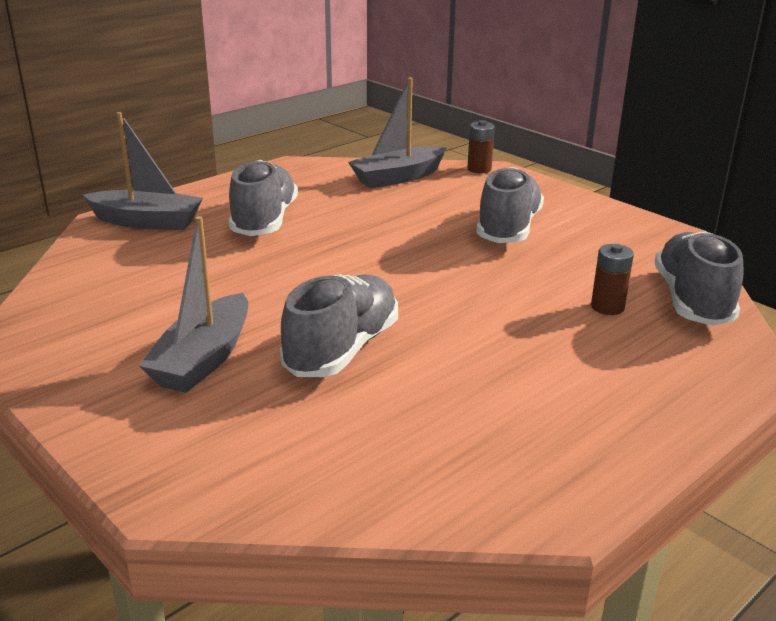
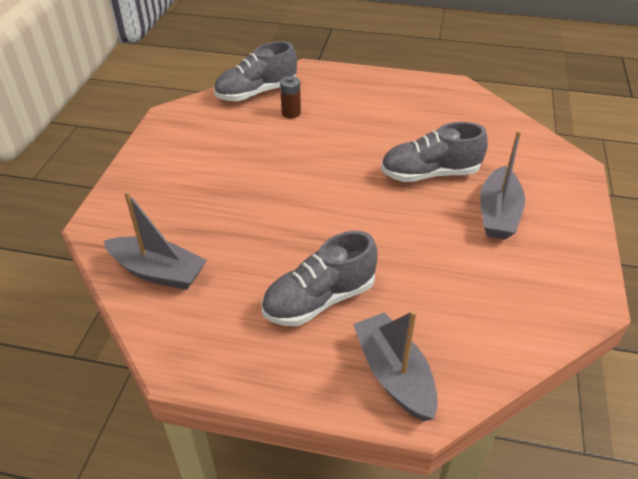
camera: 125 degrees left, 15 degrees up
(203, 359) = (498, 213): grey boat -> grey boat turned 120 degrees clockwise
(479, 169) = (100, 234): brown battery -> none
(508, 228) = (217, 176): grey shoe -> none

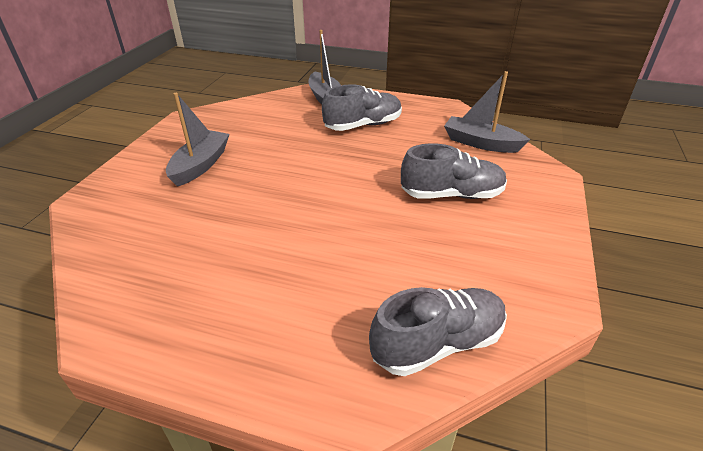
camera: 175 degrees left, 5 degrees down
(291, 113) = (380, 294): brown battery -> none
(430, 174) = (237, 201): grey shoe -> grey shoe (452, 195)

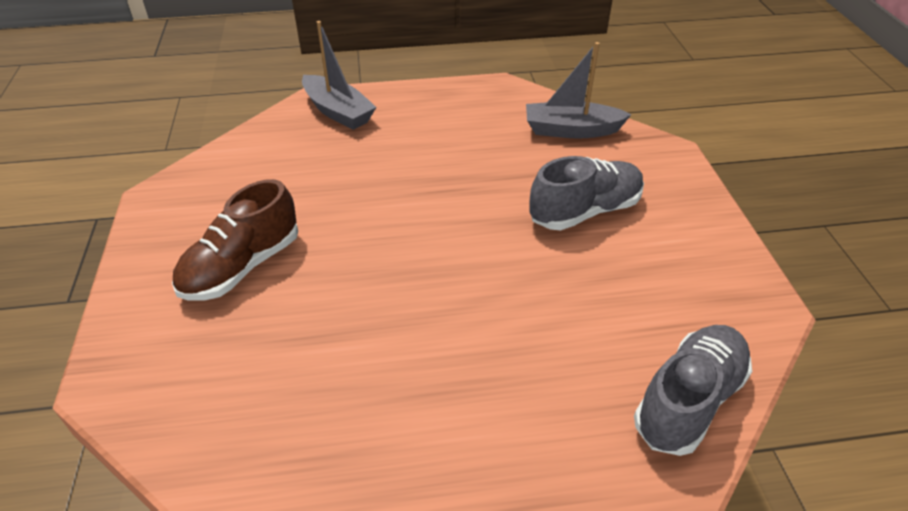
camera: 25 degrees left, 5 degrees up
(200, 165) = (242, 267): grey boat -> brown shoe
(363, 125) = (417, 142): grey shoe -> none

